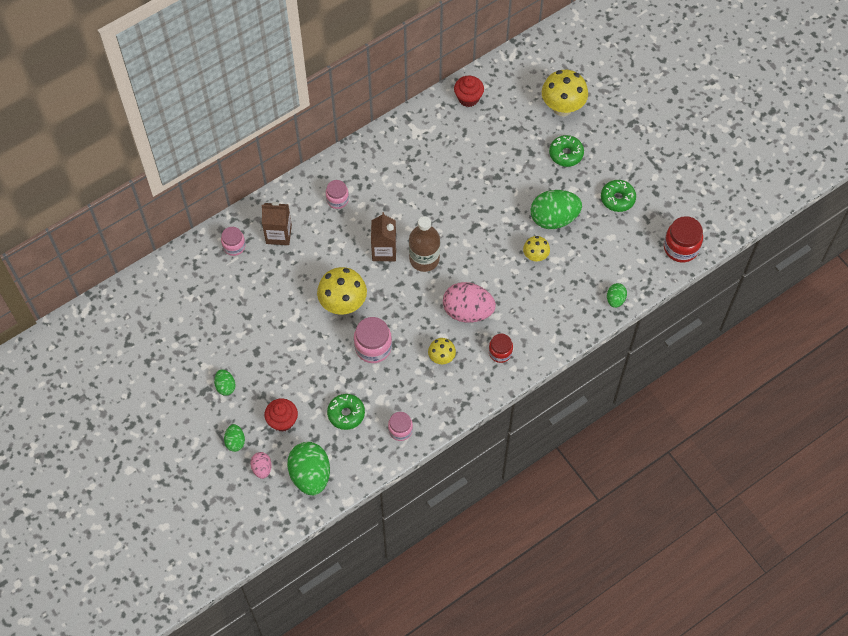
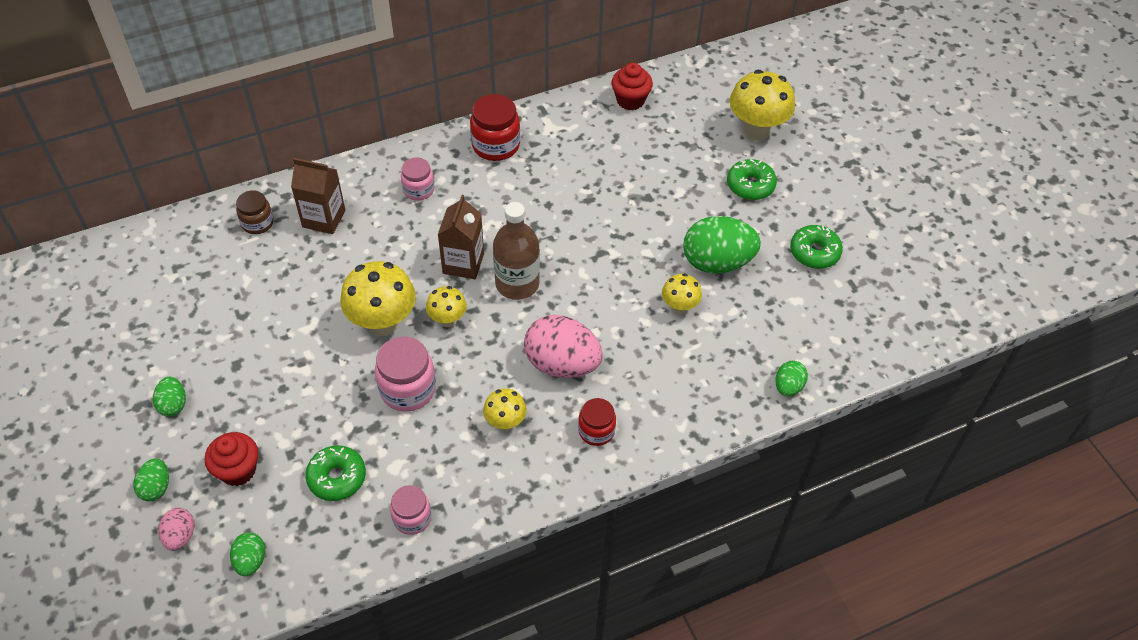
camera: 10 degrees right, 10 degrees down
(234, 246) = (257, 223): pink jar -> brown jar
(310, 475) = (251, 561): green egg -> green egg, size x0.50
(385, 294) = (447, 320): none -> yellow mushroom
(681, 248) = (899, 332): red jar -> red jar (496, 145)

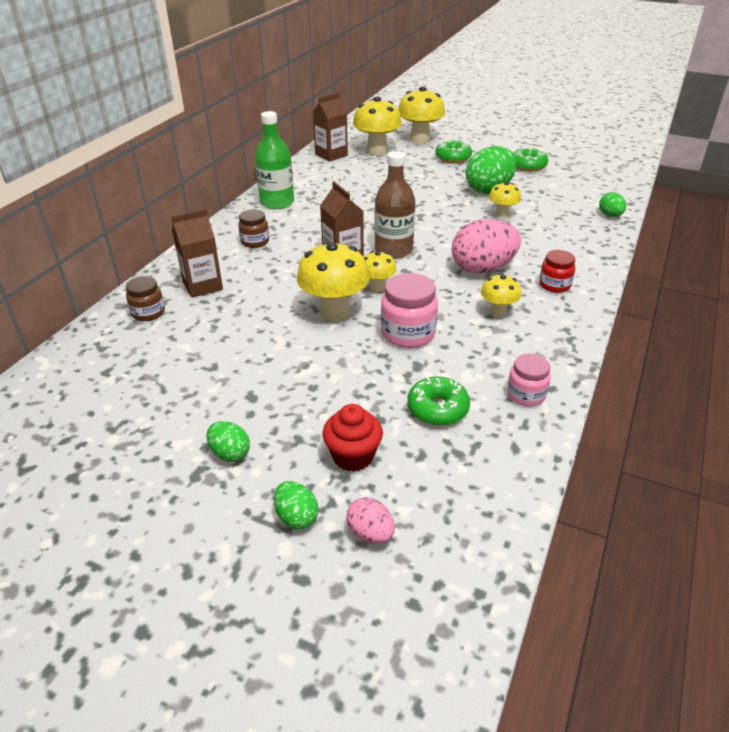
camera: 40 degrees left, 15 degrees down
(251, 561) = (456, 504): green egg -> none
(418, 190) = (255, 242): pink jar -> brown jar
(496, 145) = (277, 202): red jar -> green bottle
(630, 100) = (331, 155): red cupcake -> brown carton
(685, 122) = (377, 151): none -> yellow mushroom

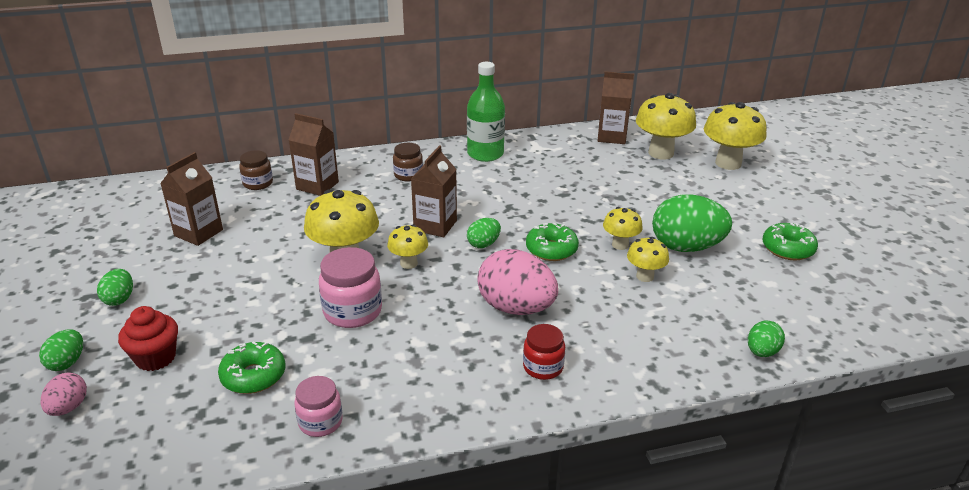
camera: 50 degrees right, 5 degrees down
(182, 372) = (198, 233): none -> brown carton
(393, 250) = (483, 244): brown bottle -> green egg
(453, 158) = (721, 197): green donut -> green donut (551, 249)
(498, 312) = (446, 349): yellow mushroom -> yellow mushroom (620, 245)

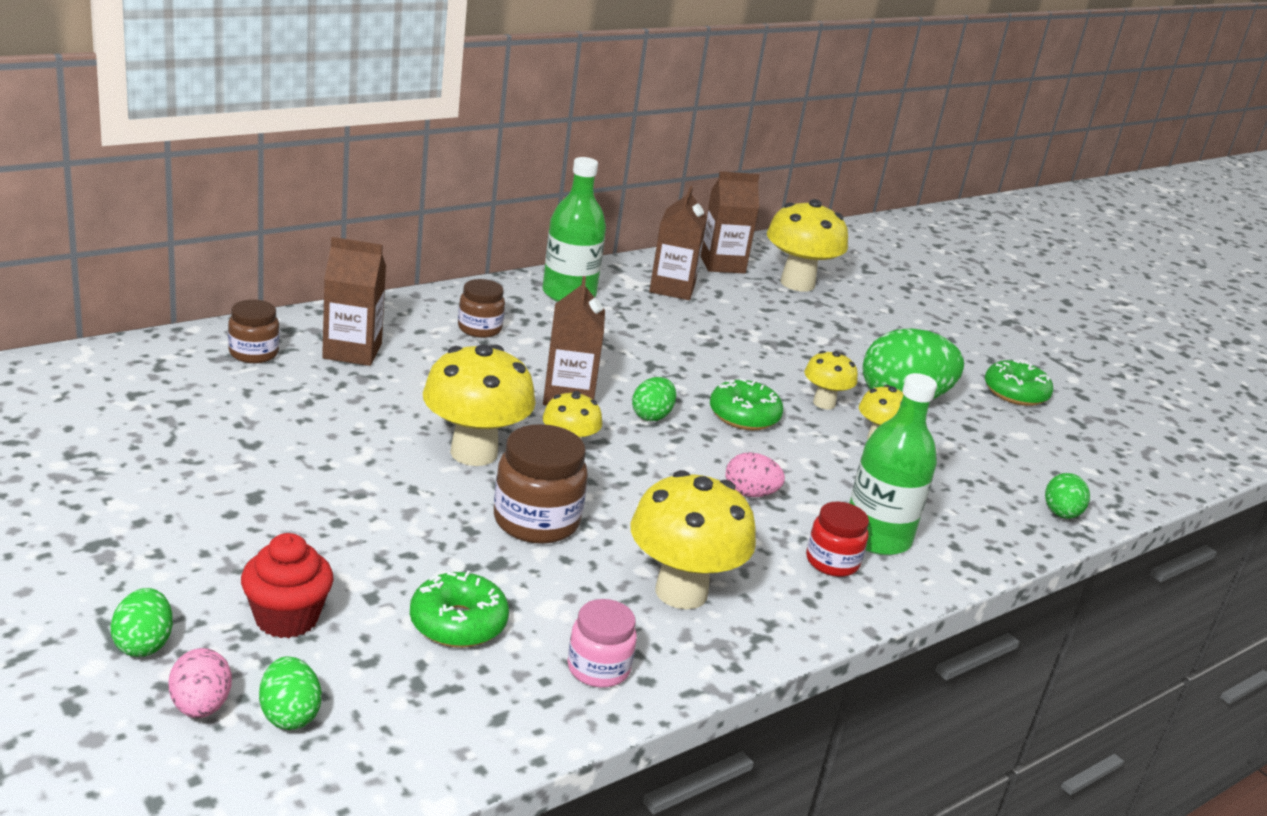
camera: 25 degrees left, 5 degrees down
(119, 299) = (156, 542): green egg -> green egg (289, 715)
(198, 233) = (212, 433): brown carton -> brown carton (672, 288)
(352, 311) = (536, 521): pink jar -> brown jar
(516, 308) = (750, 493): pink egg -> pink egg, size x0.50
(591, 352) = (877, 537): none -> green bottle
(728, 163) = (885, 293): yellow mushroom -> yellow mushroom (681, 592)

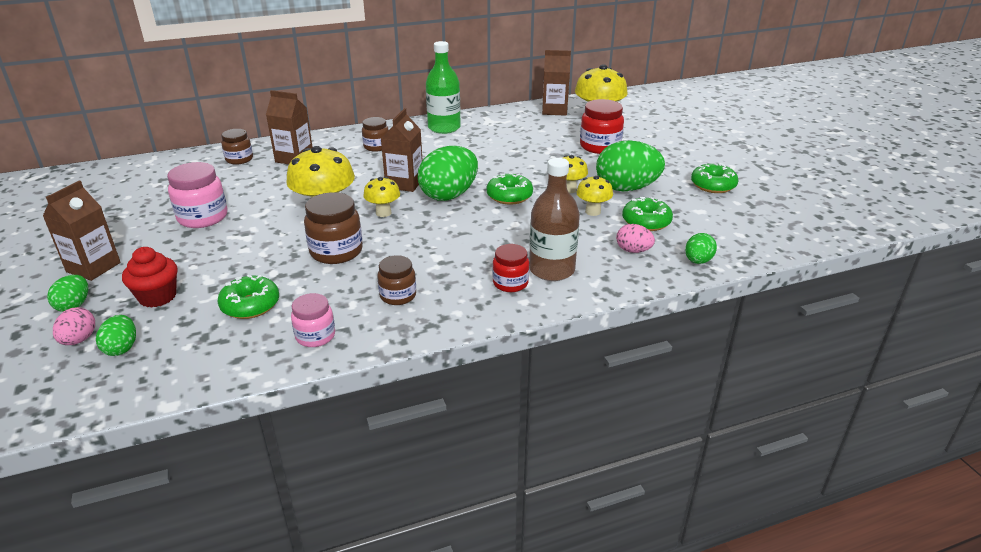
camera: 20 degrees right, 5 degrees up
(264, 467) = (203, 217): none -> pink jar
(651, 416) = (449, 195): green egg -> green egg, size x2.00
(672, 288) = (512, 124): brown carton -> brown carton (93, 267)
(681, 592) = (398, 296): yellow mushroom -> brown jar
(750, 493) = (482, 241): pink egg -> pink egg (633, 250)
(825, 329) = (600, 146): none -> red jar
(877, 537) = (552, 270): green bottle -> brown bottle
(960, 454) = (646, 222): none -> green donut

